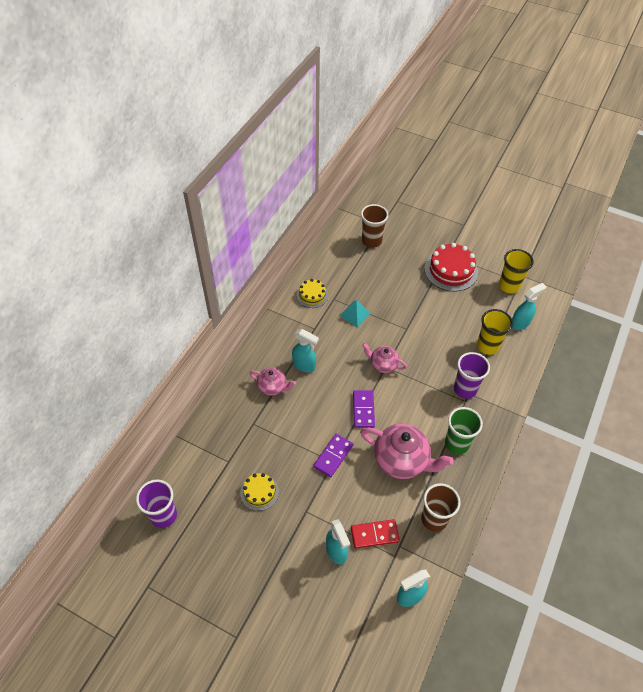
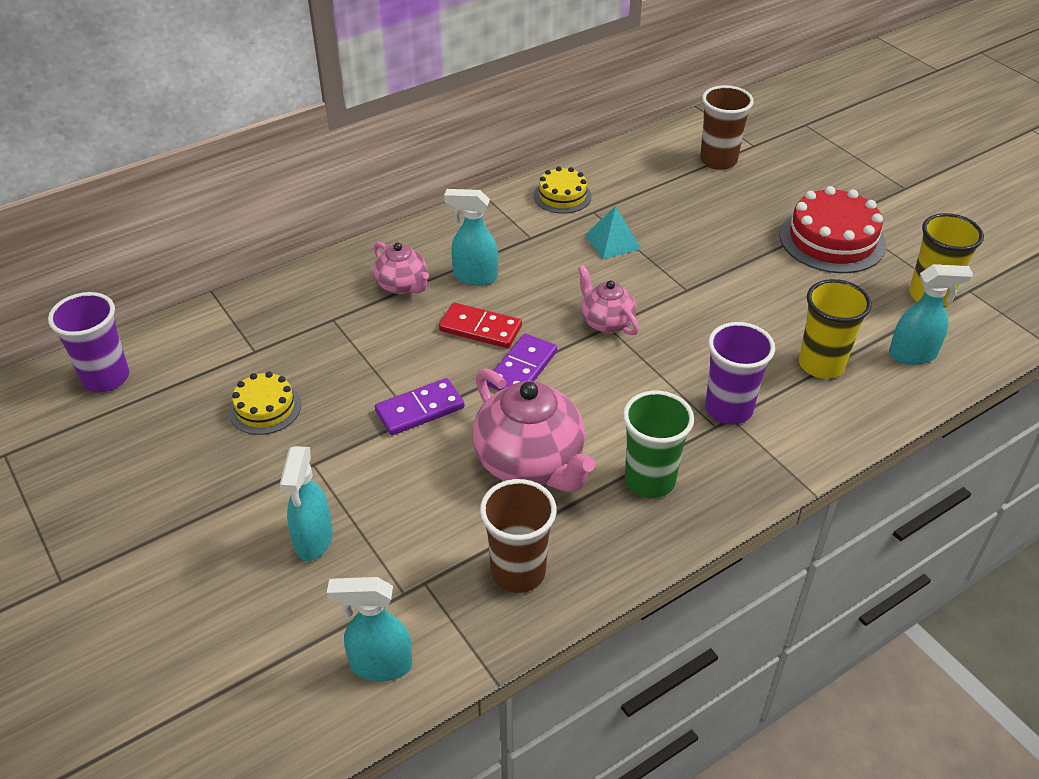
camera: 30 degrees right, 10 degrees down
(304, 365) = (474, 277): turquoise spray bottle -> turquoise spray bottle turned 135 degrees clockwise
(374, 535) = (395, 546): red domino -> red domino (480, 328)

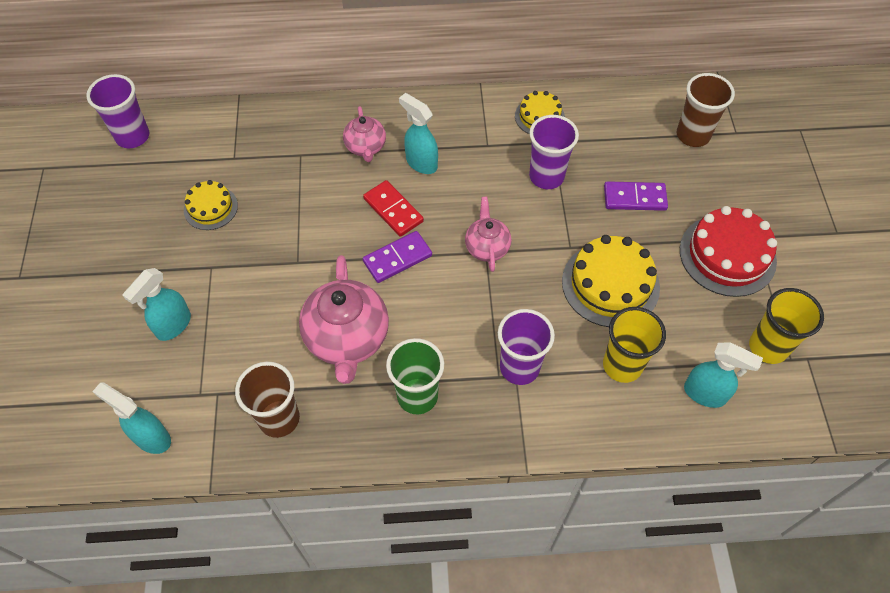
camera: 30 degrees right, 15 degrees up
(420, 410) = (305, 258): purple domino -> purple domino (634, 198)
(612, 241) = (546, 176): turquoise pyramid -> purple cup
(751, 304) = (610, 284): none -> yellow cake

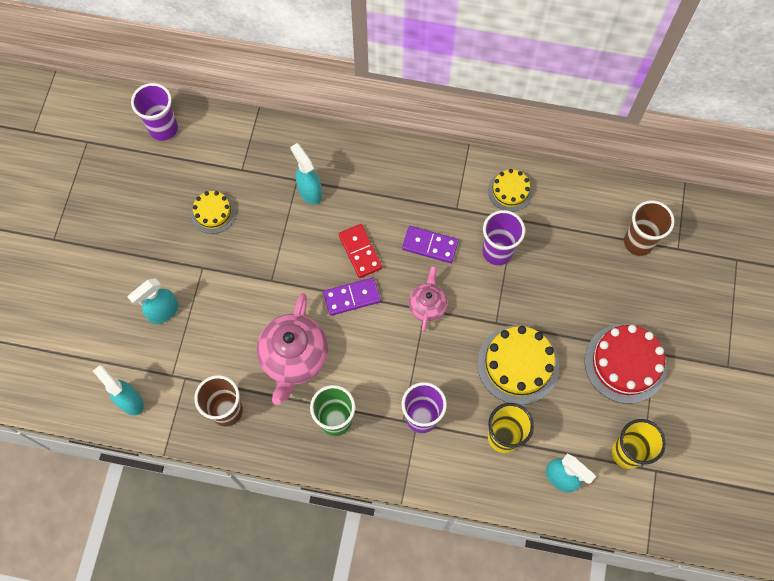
camera: 15 degrees right, 10 degrees up
(366, 147) = (353, 186): pink teapot -> none
(421, 163) = (395, 212): turquoise spray bottle -> turquoise spray bottle (309, 191)
(634, 198) = (565, 291): purple domino -> purple domino (430, 245)

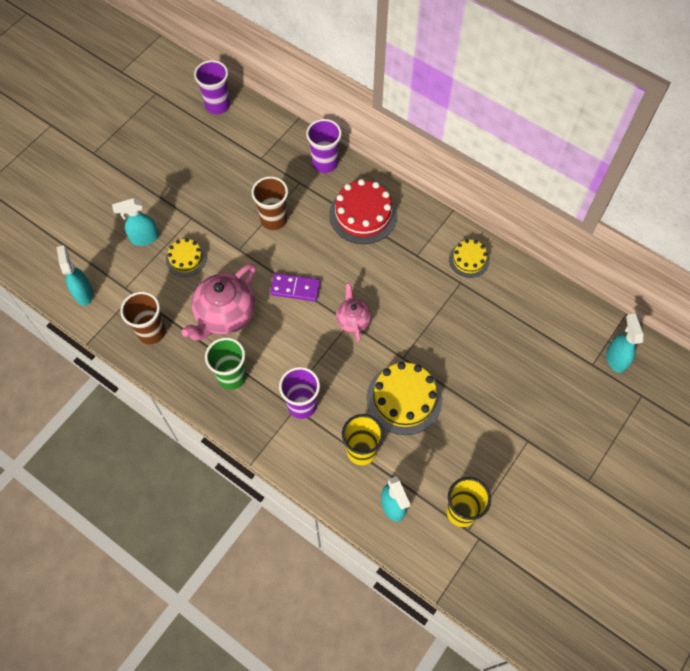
camera: 25 degrees right, 5 degrees down
(213, 213) = (221, 181): yellow cake -> yellow cake (186, 259)
(309, 191) = (304, 195): turquoise spray bottle -> turquoise spray bottle (615, 359)
(360, 252) = (320, 256): red domino -> none
(427, 305) = (353, 320): pink teapot -> pink teapot turned 45 degrees counterclockwise
(430, 245) = (379, 275): purple domino -> none
(497, 252) = (433, 302): purple cup -> purple cup (325, 163)
(625, 363) = (497, 438): red cake -> red cake (363, 214)
(638, 242) = (559, 345): brown cup -> brown cup (273, 219)

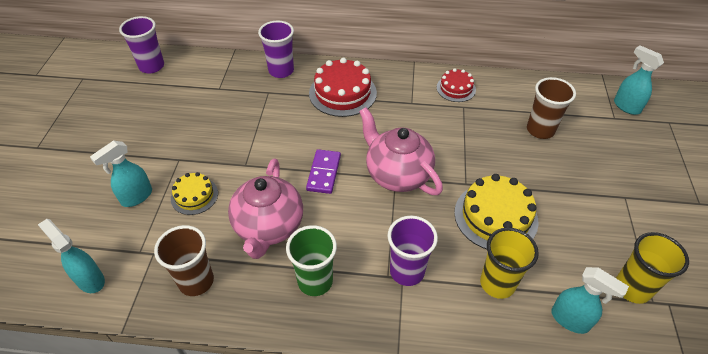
camera: 30 degrees left, 15 degrees down
(273, 219) = (263, 128): brown cup -> brown cup (540, 130)
(295, 288) = (323, 173): purple domino -> purple domino turned 60 degrees counterclockwise
(353, 320) = (397, 174): pink teapot -> pink teapot, size x1.78
(469, 259) = (456, 88): yellow cake -> red cake

